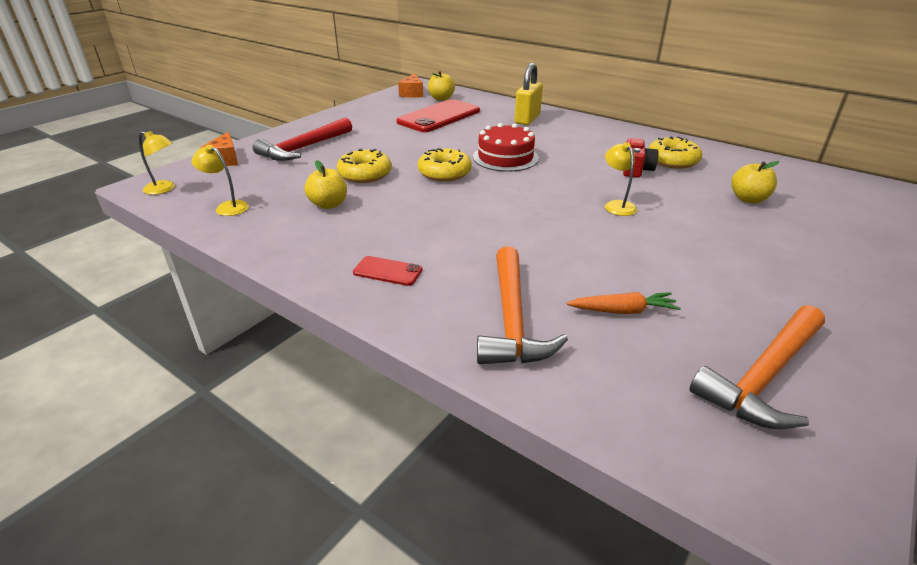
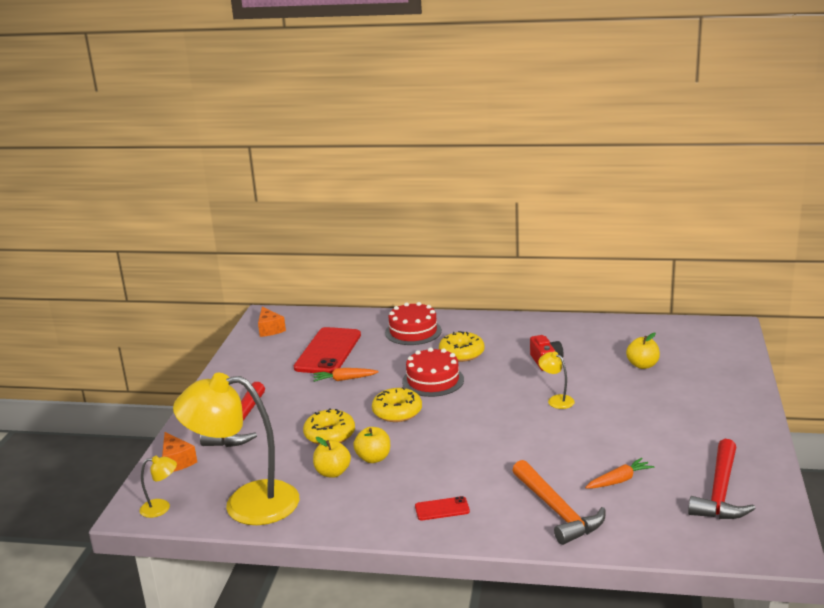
camera: 25 degrees left, 10 degrees down
(227, 207) = (246, 504): yellow lamp -> yellow lamp, size x2.44
(428, 138) = (344, 379): none -> orange carrot
(441, 99) = (307, 328): yellow apple -> yellow apple (373, 458)
(527, 119) = (413, 331): yellow padlock -> red cake
(672, 161) = (567, 344): yellow donut -> yellow donut (461, 353)
(764, 376) = (720, 491): orange hammer -> red hammer

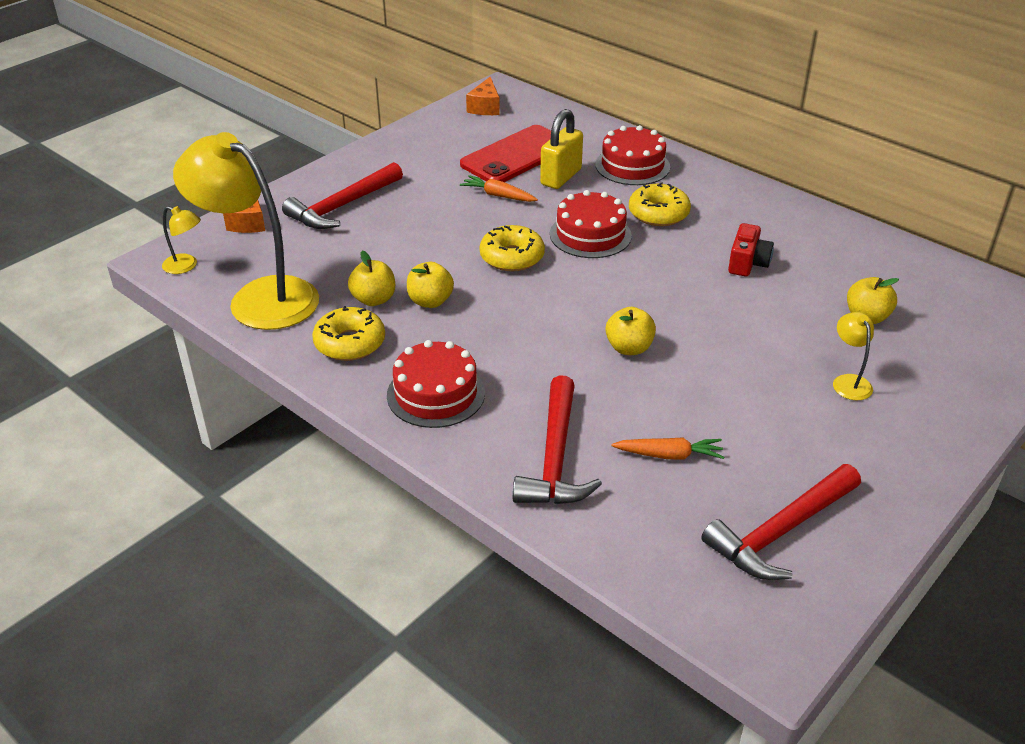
camera: 30 degrees right, 15 degrees up
(330, 435) = (416, 254): yellow donut -> yellow donut (350, 343)
(374, 354) = (561, 177): none -> yellow padlock
(442, 509) = (436, 394): red phone -> red cake
(531, 434) = (629, 348): none -> yellow apple
(556, 400) = (706, 318): yellow lamp -> yellow lamp (848, 381)
(557, 510) = (555, 457): orange hammer -> red hammer

